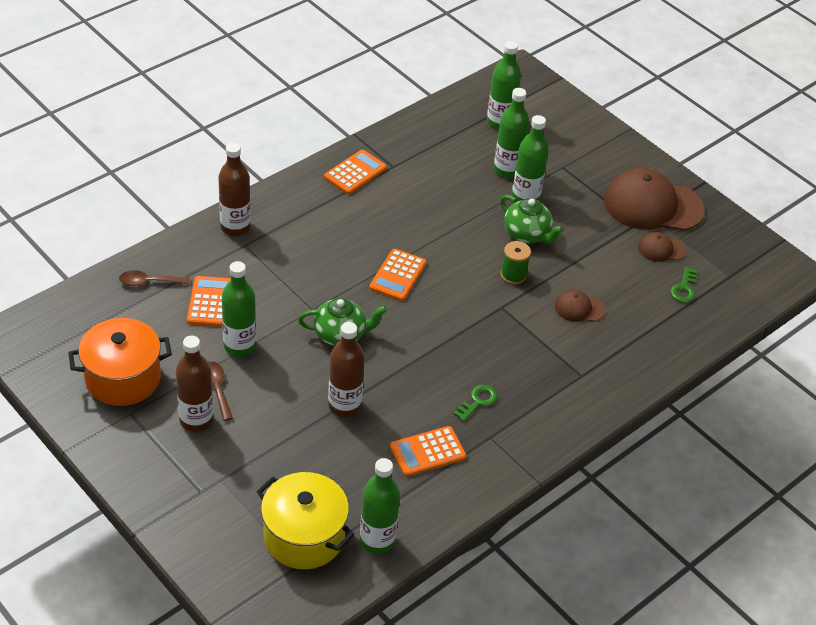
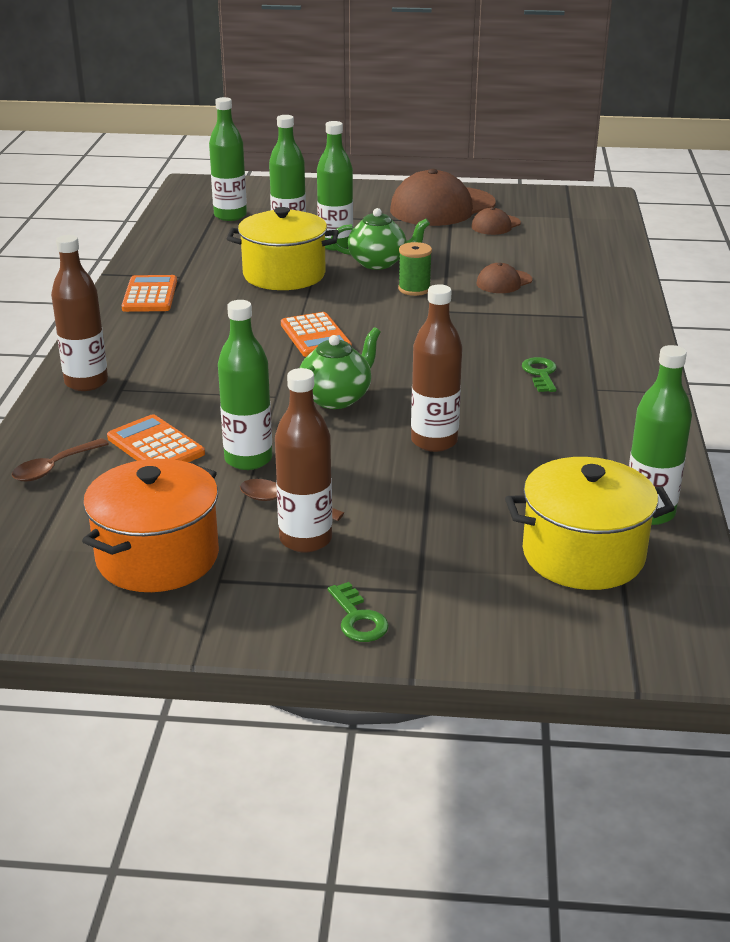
camera: 40 degrees left, 15 degrees down
(427, 452) = (566, 428): orange calculator -> none
(454, 206) = (284, 275): none -> yellow pot
(684, 288) = (555, 236): green key -> green key (358, 619)

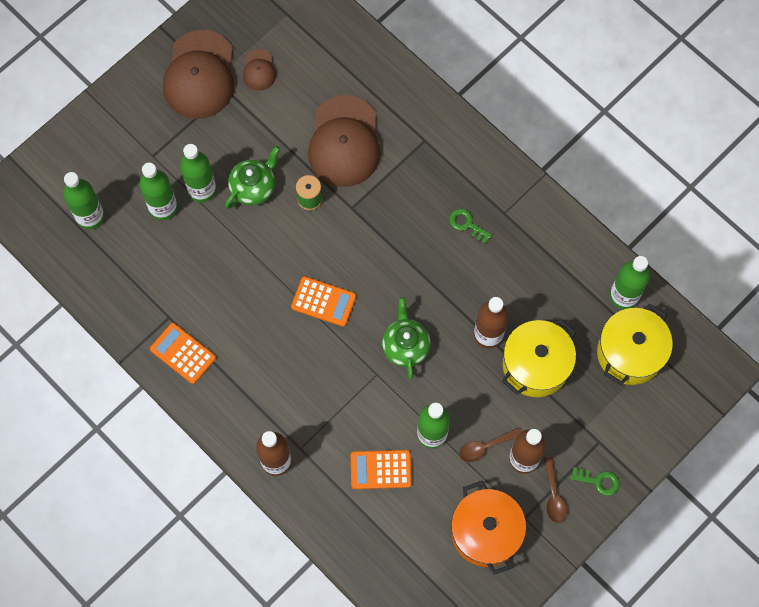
camera: 50 degrees left, 40 degrees up
(54, 467) = (362, 532): brown spoon -> brown spoon (553, 495)
(284, 275) = (222, 255): yellow pot -> yellow pot (535, 365)
(504, 282) = (344, 142): brown cap -> brown cap, size x2.13

